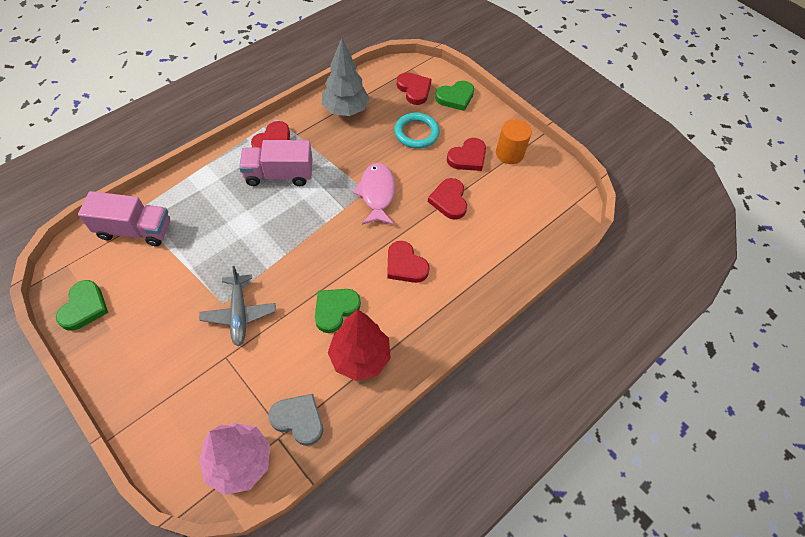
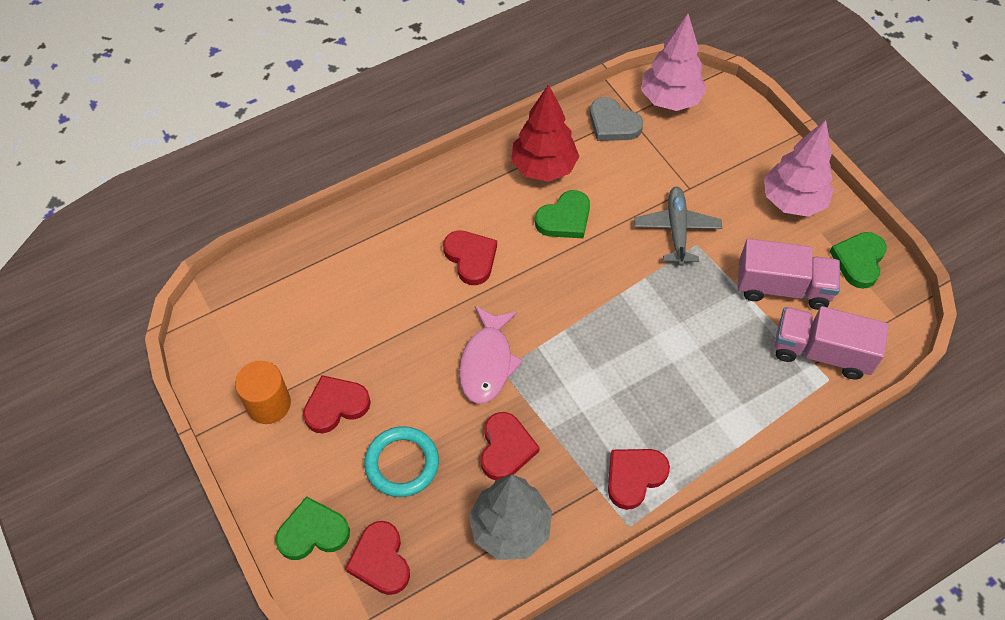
camera: 165 degrees left, 0 degrees up
(130, 357) = (792, 201): none -> pink tree
(279, 175) = (626, 413): pink truck -> pink truck (782, 287)
(449, 200) = (387, 338): red heart -> red heart (506, 448)

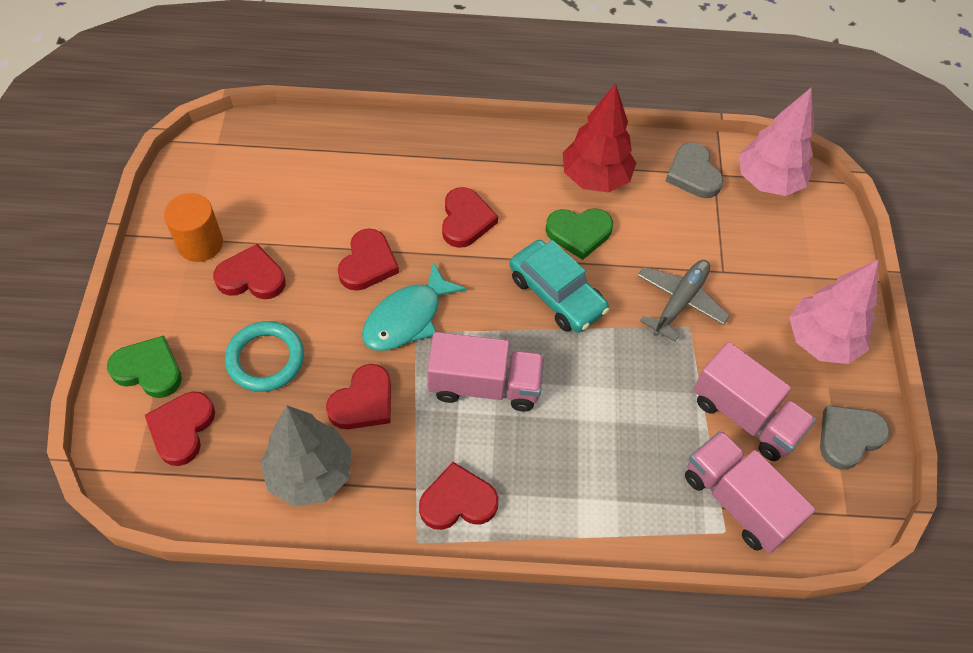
camera: 30 degrees right, 0 degrees up
(421, 338) = (368, 263): none -> red heart
(487, 363) = (407, 318): pink fish -> turquoise fish
(585, 276) = (557, 294): none -> turquoise car
(586, 378) = (484, 385): none -> pink truck
(859, 261) = (848, 437): green heart -> grey heart

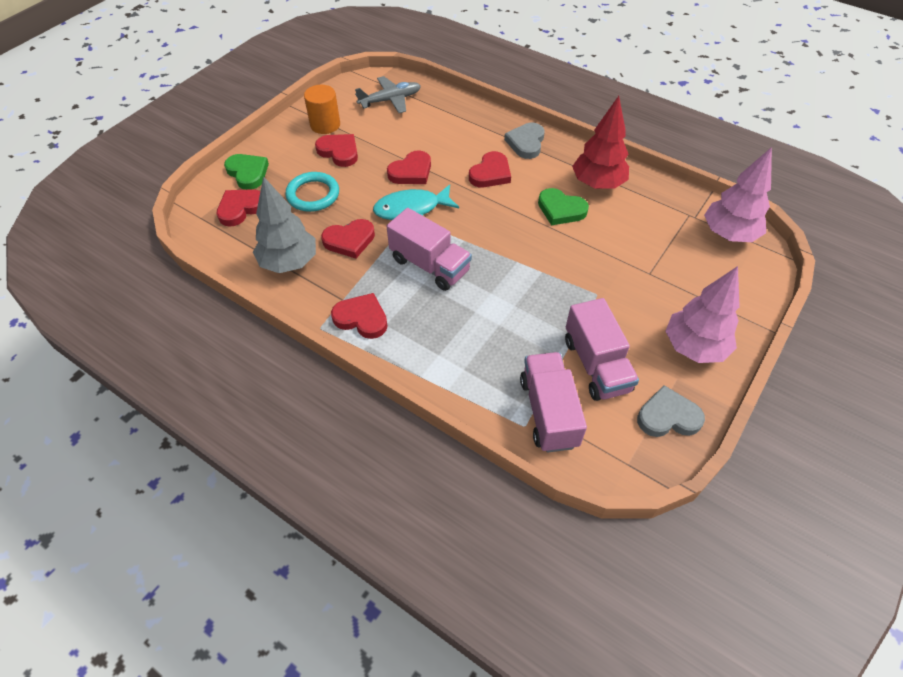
camera: 35 degrees right, 5 degrees down
(557, 294) = (518, 237): turquoise car -> none
(680, 302) = (602, 277): grey plane -> grey plane (390, 100)
(693, 174) = (672, 208): grey heart -> grey heart (526, 143)

